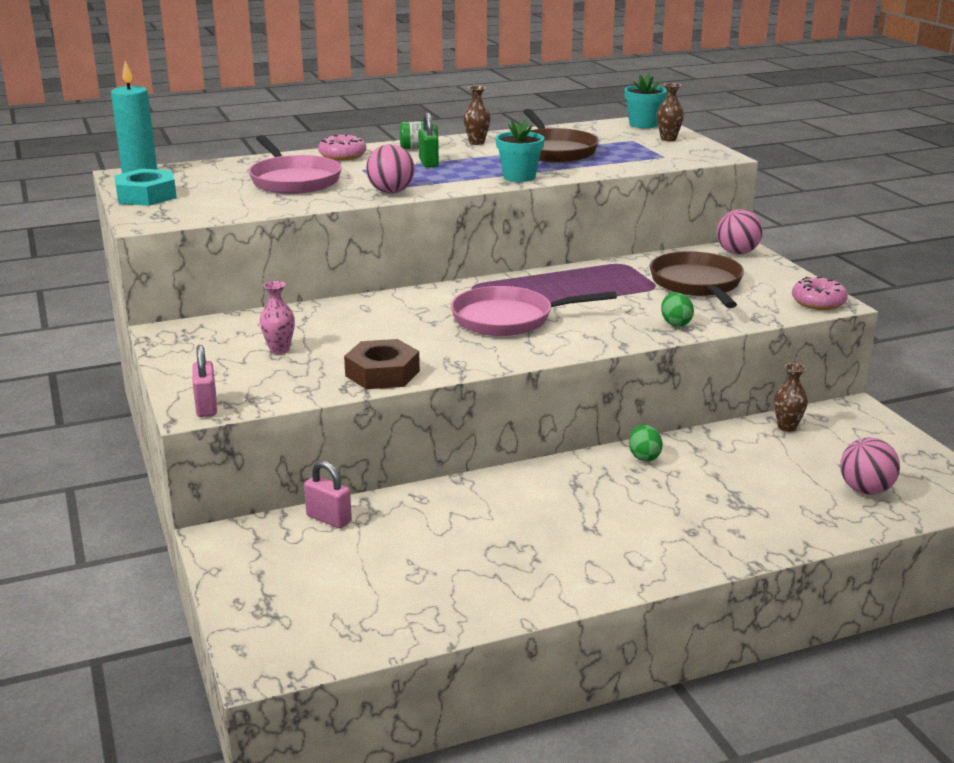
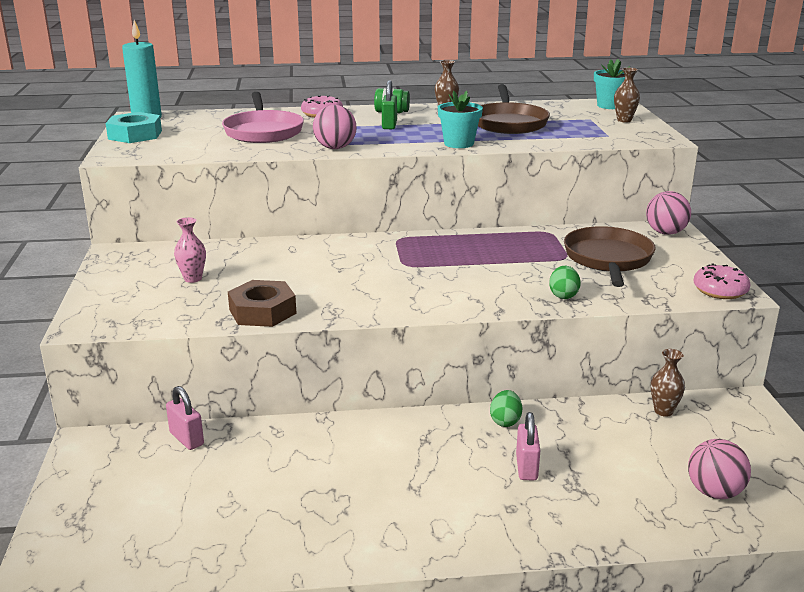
camera: 15 degrees right, 0 degrees up
(206, 407) = (94, 323): pink padlock -> pink padlock (526, 467)
(508, 319) = (409, 273): pink pan -> none

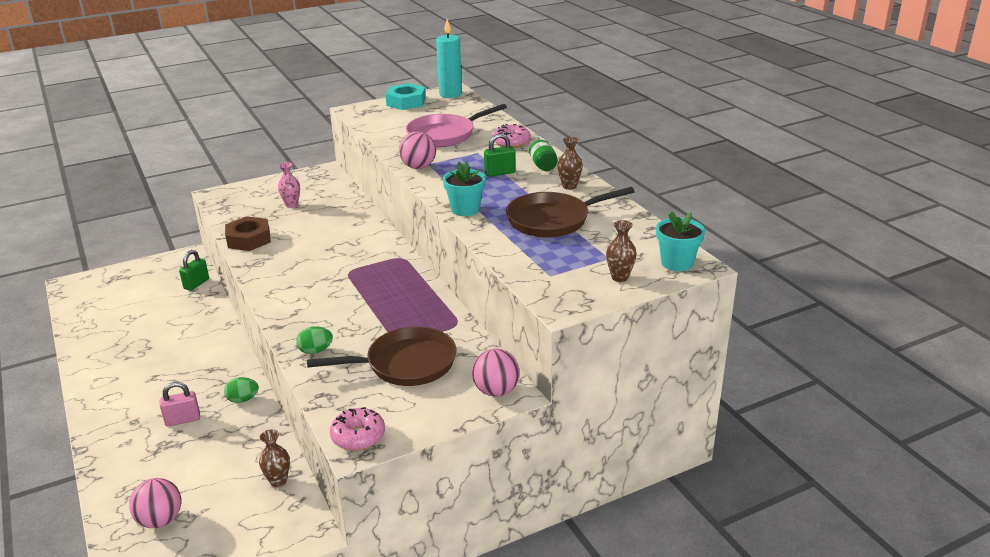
camera: 70 degrees right, 5 degrees up
(186, 439) = (196, 284): pink padlock -> green padlock

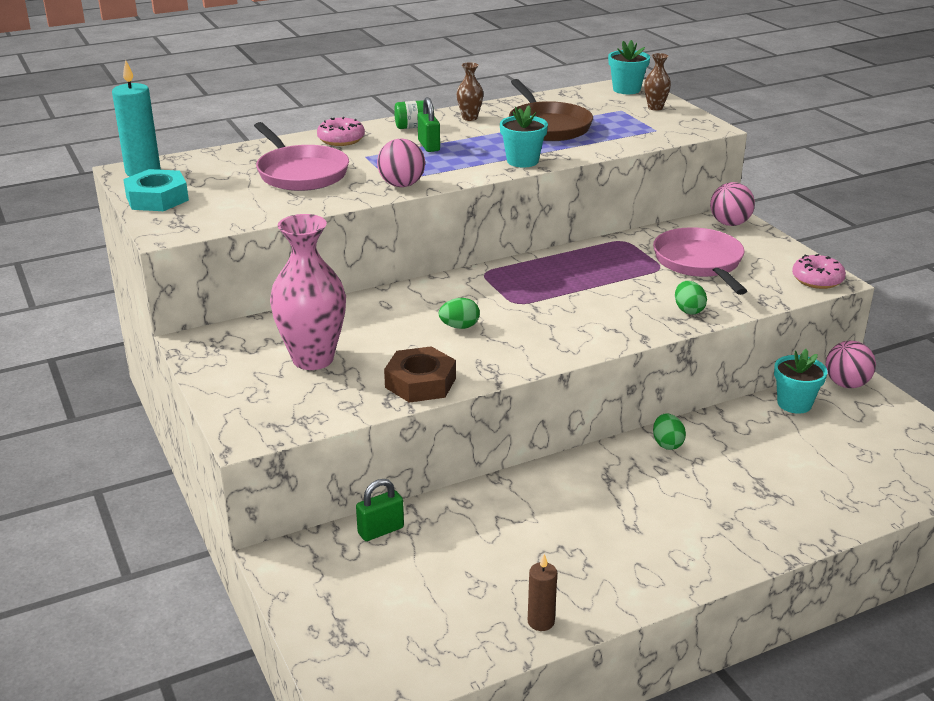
camera: 90 degrees left, 0 degrees up
(86, 339) = (541, 622): none -> brown candle
(160, 520) = (878, 470): pink ball -> pink ball (846, 384)
(183, 420) = (715, 484): pink padlock -> none
(196, 284) = (381, 530): green padlock -> green padlock turned 60 degrees counterclockwise
(278, 481) = (794, 404): brown vase -> turquoise flower pot
(291, 205) = (313, 359): pink vase -> pink vase, size x2.16
(318, 250) = (459, 327): none -> green egg
(406, 364) = (699, 263): brown pan -> pink pan

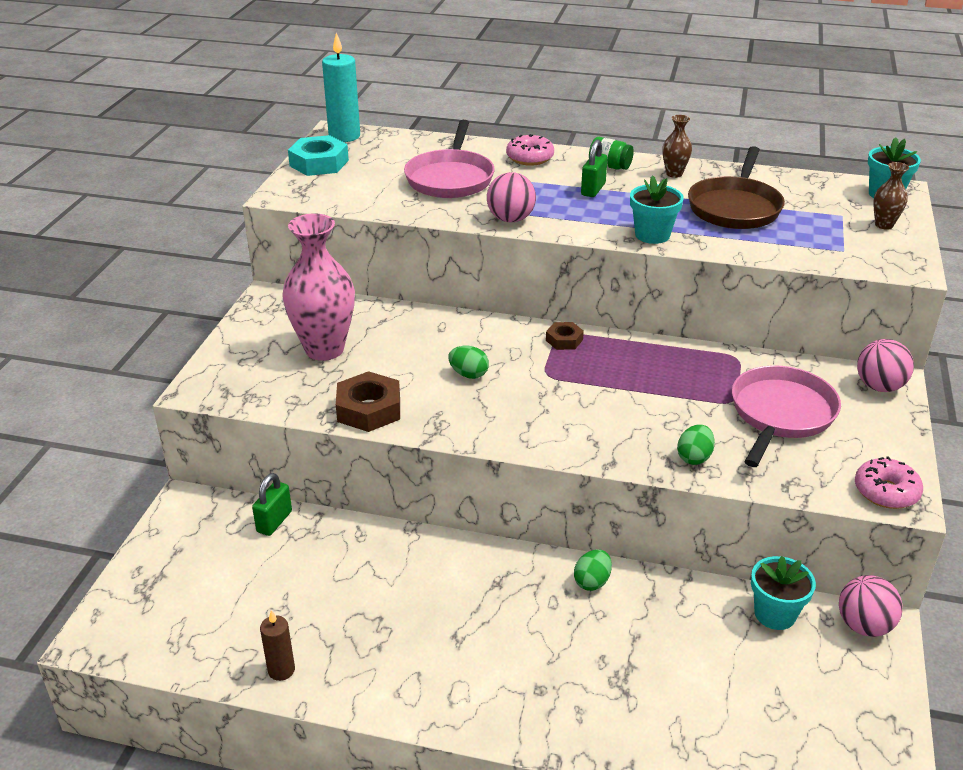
camera: 40 degrees right, 5 degrees up
(381, 530) = (274, 521): green padlock -> green padlock turned 75 degrees counterclockwise
(493, 276) = (564, 340): none -> brown nut

